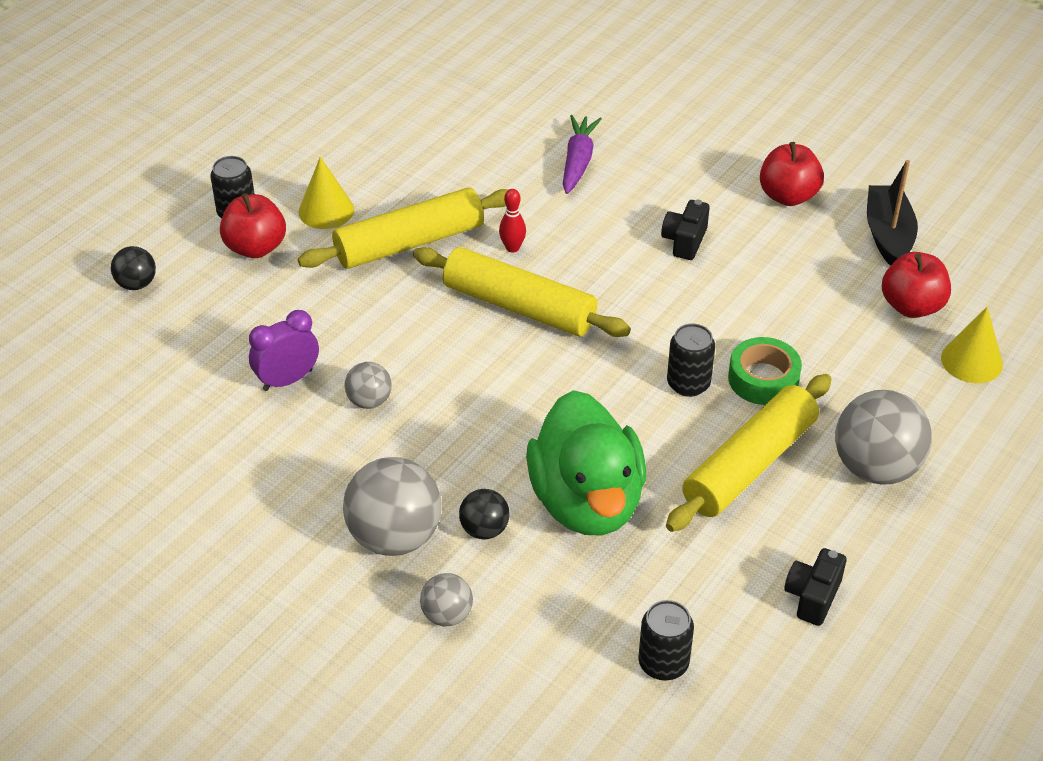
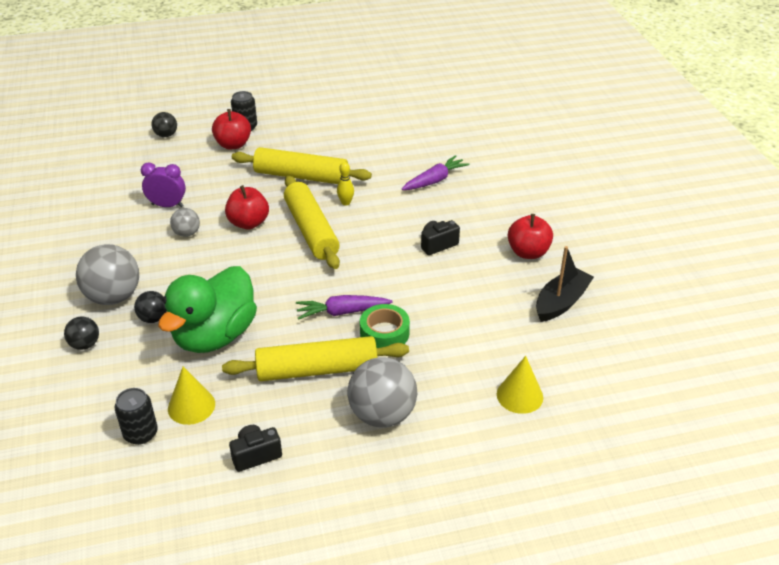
camera: 40 degrees right, 5 degrees down
(326, 210) = (284, 144): yellow cone -> yellow cone (191, 406)
(447, 615) = (85, 344): grey ball -> black ball
(512, 248) = (346, 203): red bowling pin -> yellow bowling pin
(688, 384) = (342, 312): black can -> purple carrot
(911, 306) = (523, 346): red apple -> red apple (248, 223)

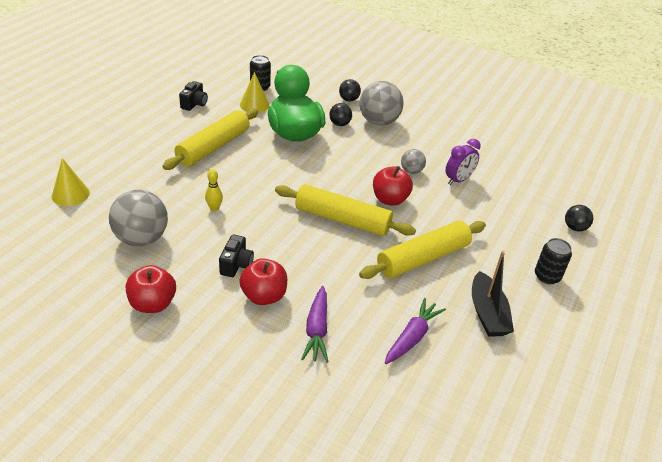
camera: 130 degrees right, 0 degrees up
(233, 145) = (519, 252): red apple -> red apple (264, 296)
(342, 312) = (241, 181): purple carrot -> purple carrot (412, 337)
(346, 203) = (354, 257): yellow bowling pin -> yellow bowling pin (214, 208)
(382, 415) = (149, 146): grey ball -> grey ball (141, 239)
(384, 333) = (198, 184): green tape -> none
(561, 302) = (87, 273): black boat -> black boat (487, 313)

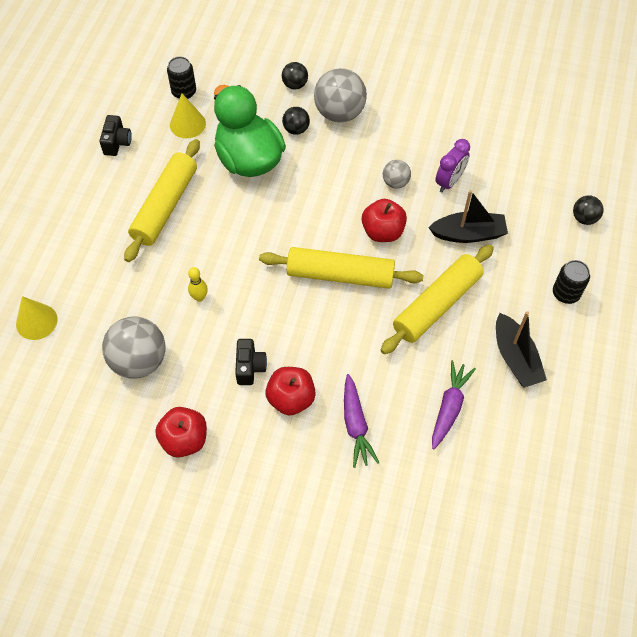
camera: 10 degrees left, 20 degrees up
(466, 216) = (468, 234): none -> black boat

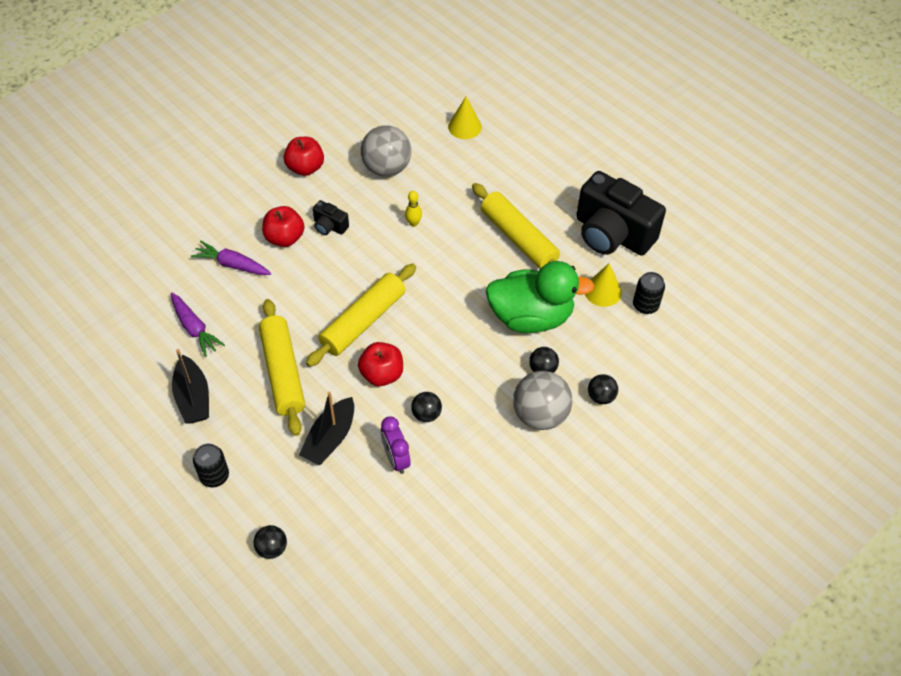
camera: 120 degrees right, 5 degrees down
(117, 143) = (612, 234): black camera -> black camera, size x2.34
(395, 182) = (426, 414): grey ball -> black ball
(515, 358) = (193, 398): black boat -> black boat turned 120 degrees counterclockwise

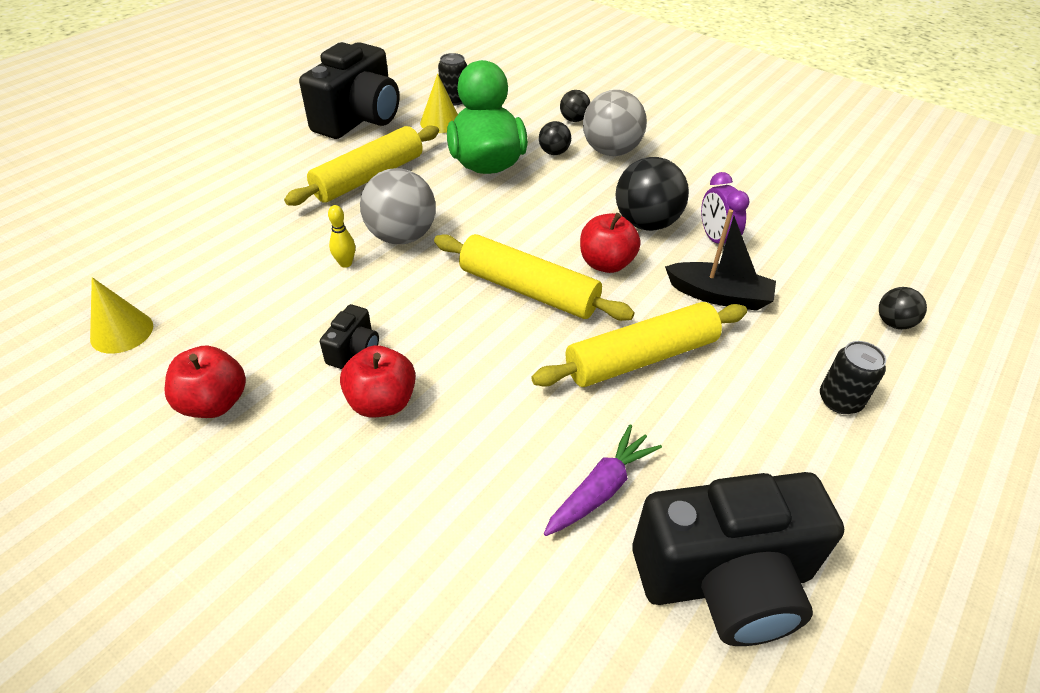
camera: 100 degrees left, 10 degrees down
(125, 369) = (725, 580): none -> black camera
(193, 398) = (732, 457): black boat -> none
(232, 264) = (450, 464): purple carrot -> none
(386, 168) = (230, 302): grey ball -> grey ball (401, 236)
(396, 459) = (715, 239): purple clock -> purple clock turned 105 degrees clockwise
(426, 414) = (646, 223): black ball -> black ball, size x1.92
(464, 126) = (154, 234): yellow cone -> yellow cone (122, 332)

